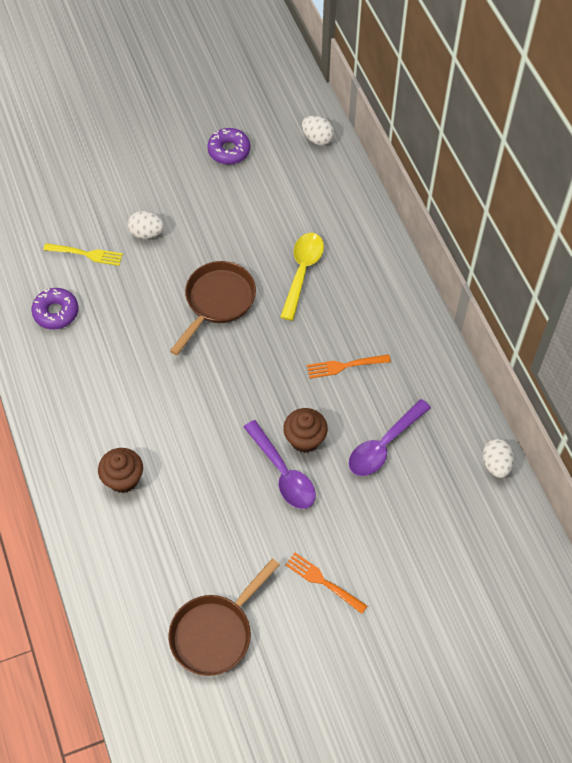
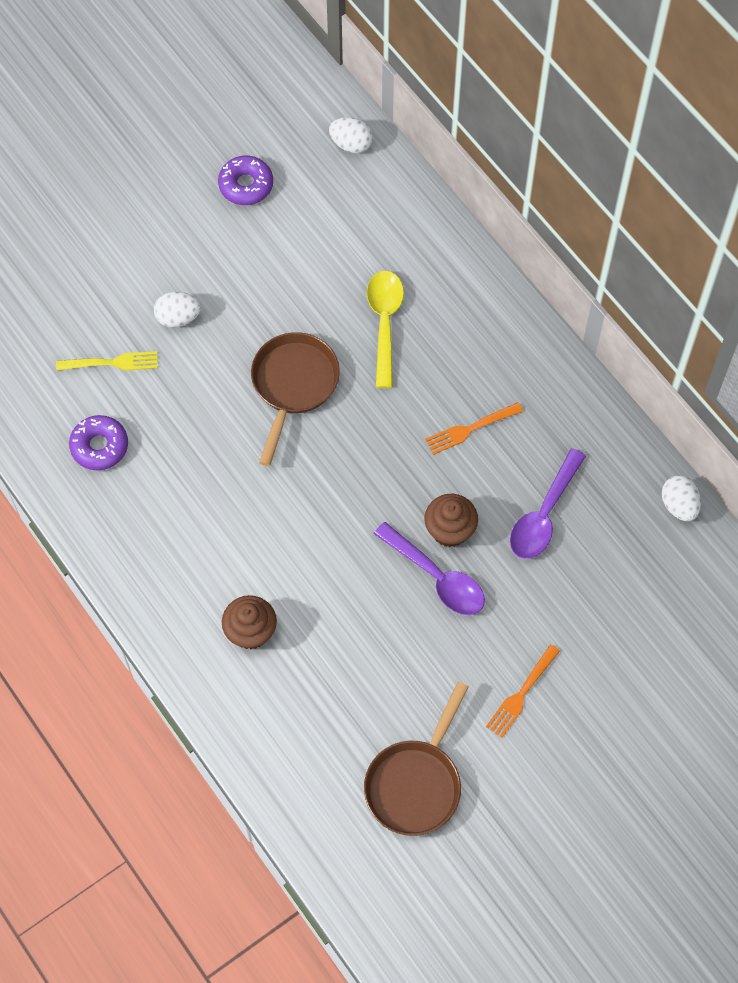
camera: 15 degrees left, 5 degrees up
(324, 582) = (521, 693): orange fork -> orange fork turned 75 degrees counterclockwise

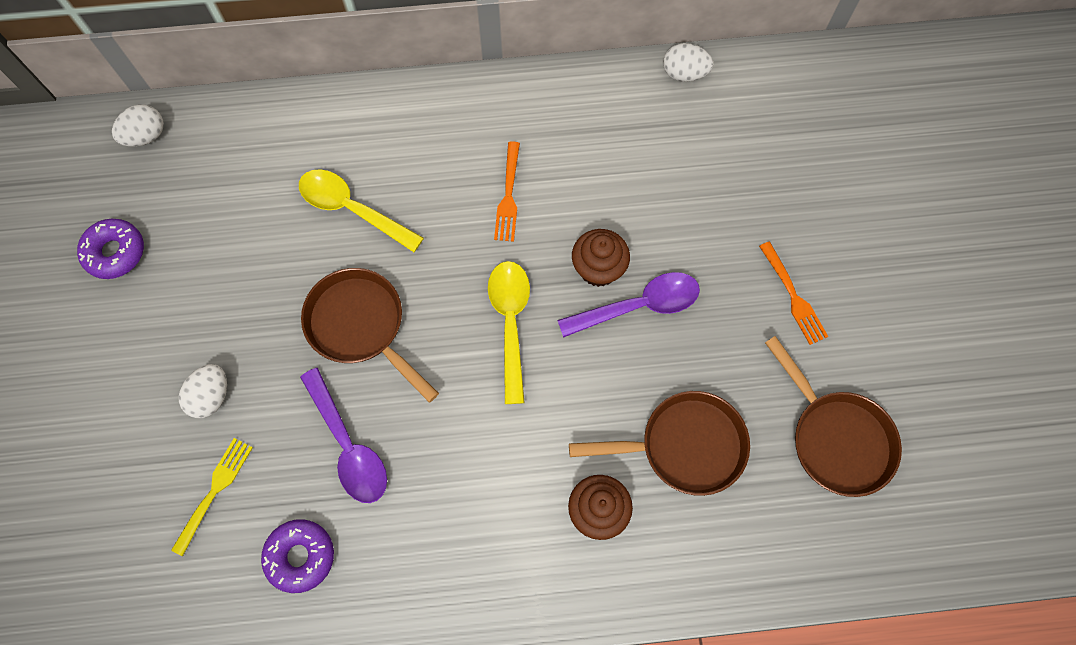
camera: 60 degrees left, 5 degrees up
(339, 669) = (684, 446): none -> brown pan
(362, 489) = (510, 323): none -> yellow spoon
(544, 514) = (630, 182): purple spoon -> purple spoon (348, 445)

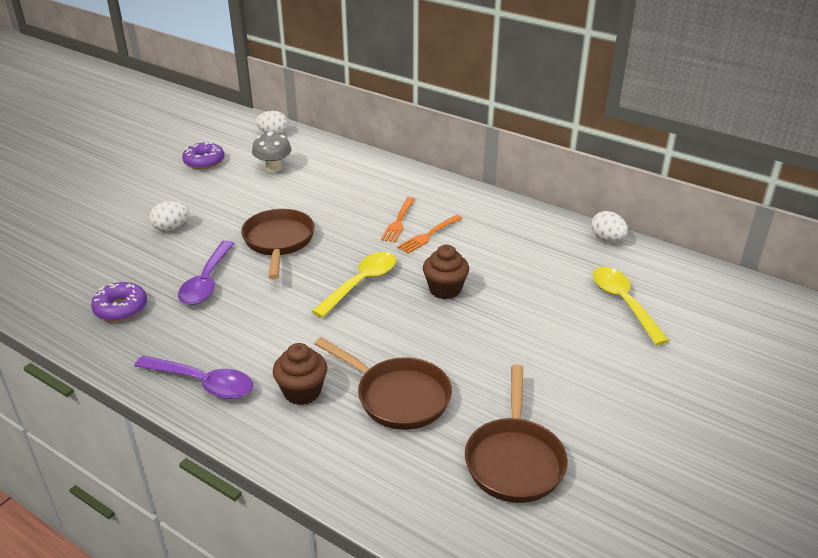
camera: 40 degrees right, 35 degrees down
(214, 492) = (120, 261): yellow fork -> none
(218, 203) = (273, 168): none -> grey mushroom
(352, 209) = (335, 200): yellow spoon -> yellow spoon (623, 303)
(638, 306) = (450, 318): purple spoon -> purple spoon (203, 383)
(792, 296) = (567, 370): orange fork -> orange fork (398, 221)

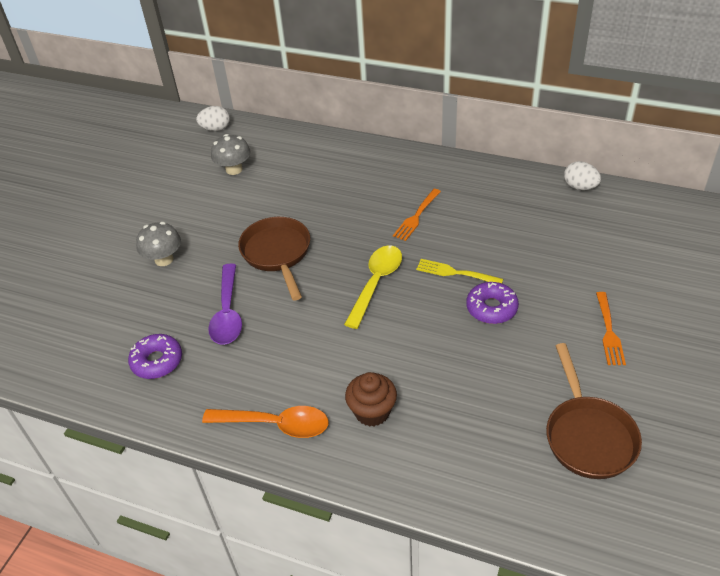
camera: 10 degrees left, 10 degrees up
(171, 228) = (164, 259): white egg -> grey mushroom
(203, 383) = (275, 424): purple spoon -> orange spoon
(204, 161) = (160, 175): purple donut -> purple donut (491, 308)
(397, 396) = (460, 396): brown pan -> none
(398, 221) = (382, 206): orange fork -> orange fork (608, 331)
(445, 289) = (456, 273): brown cupcake -> yellow fork
(623, 303) = (620, 253): yellow spoon -> none

